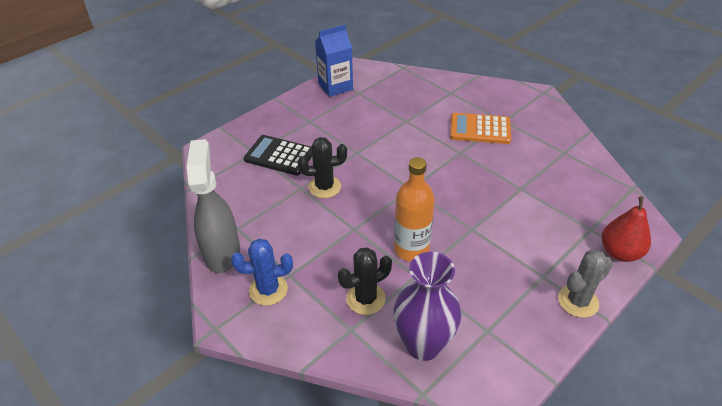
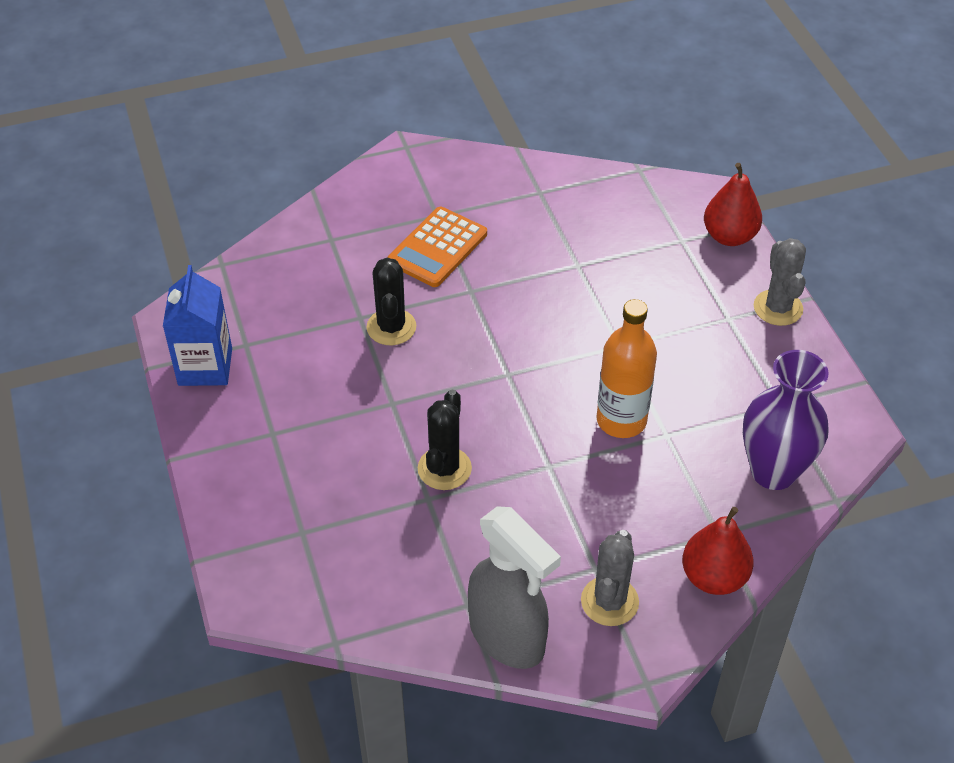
camera: 65 degrees left, 5 degrees up
(222, 252) = (508, 637): grey spray bottle -> grey spray bottle turned 150 degrees counterclockwise
(268, 290) = (609, 601): blue cactus -> grey cactus
(279, 156) = (334, 500): black calculator -> none
(313, 338) = (714, 577): none -> red pear
(365, 299) = (678, 500): black cactus -> black cactus (391, 327)

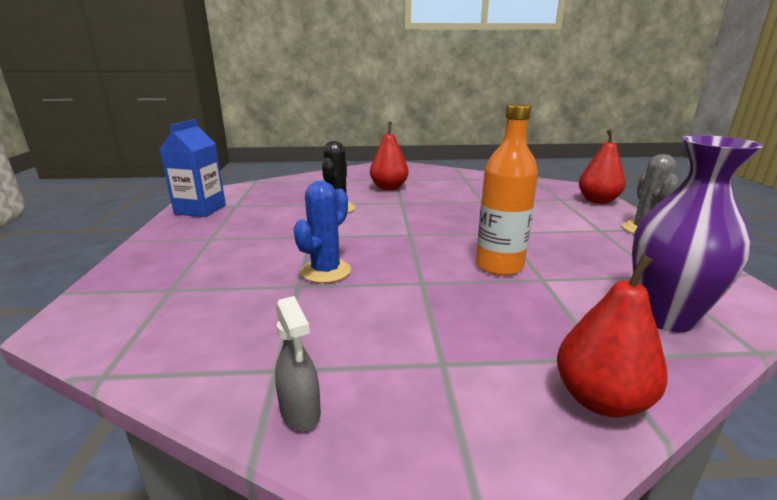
camera: 15 degrees right, 25 degrees down
(437, 248) = (389, 188): orange calculator -> red pear
(444, 469) = (326, 271): black cactus -> blue cactus
(508, 637) = (300, 412): grey spray bottle -> grey spray bottle, size x0.47
(609, 601) = (451, 399): grey cactus -> none

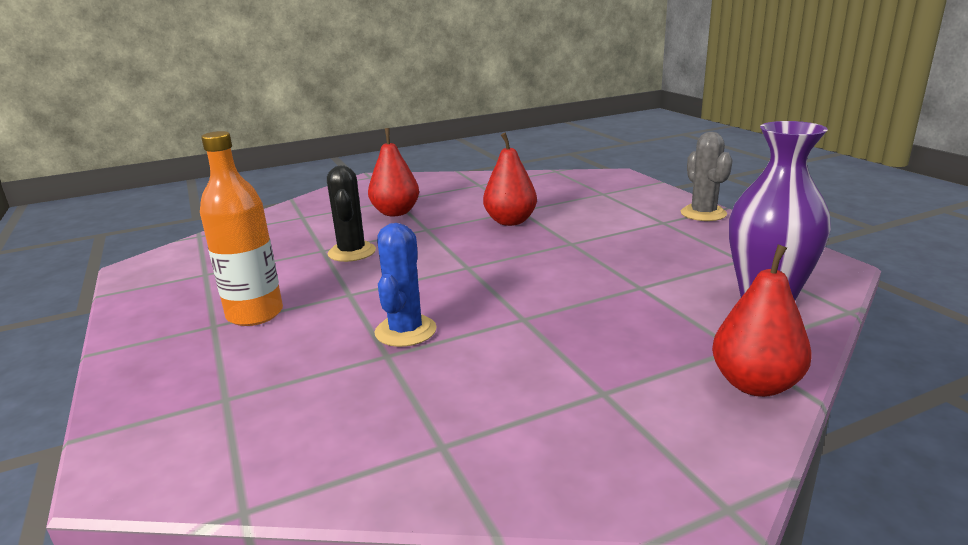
camera: 20 degrees left, 0 degrees up
(200, 209) = (157, 290): blue carton -> none
(300, 412) = (504, 475): grey spray bottle -> none
(499, 266) = (590, 282): orange bottle -> orange bottle (255, 314)
(597, 201) = (641, 188): red pear -> red pear (510, 221)

